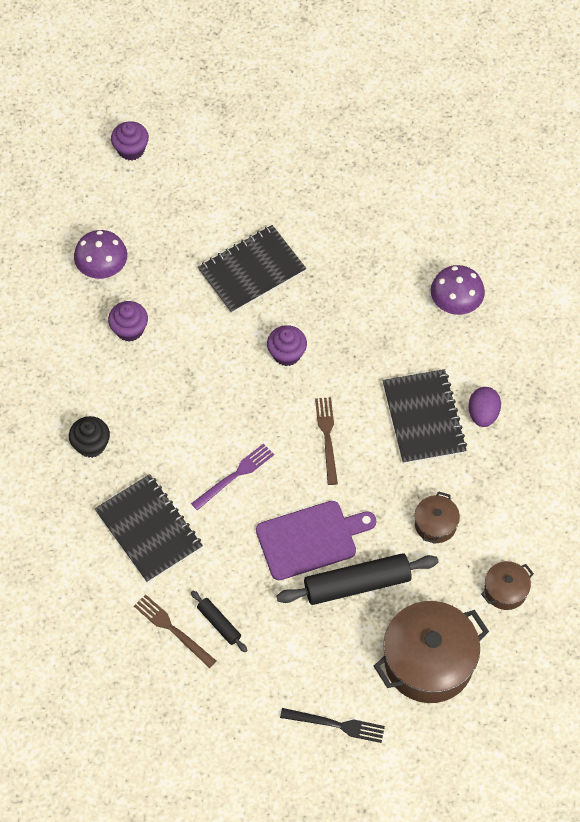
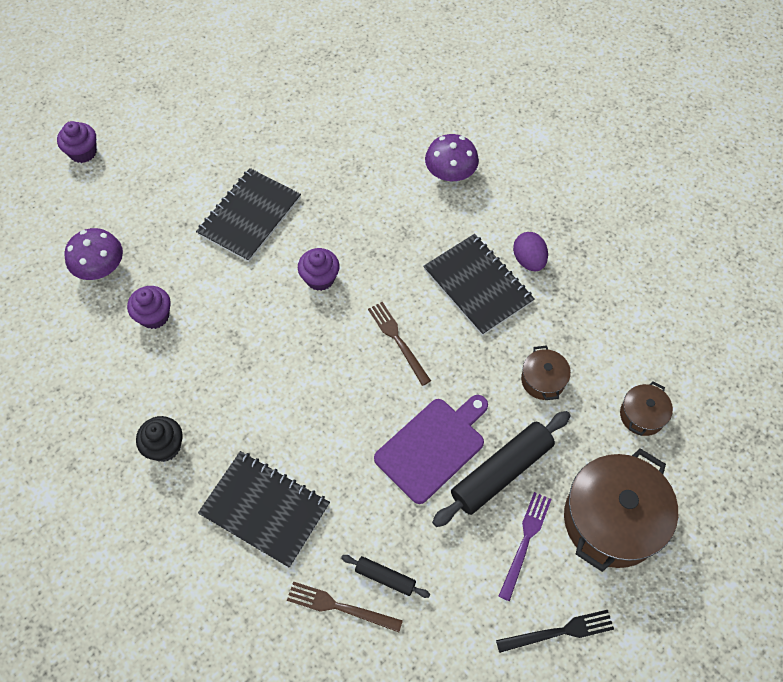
camera: 25 degrees left, 0 degrees up
(235, 475) = (327, 415): purple fork -> purple fork (525, 541)

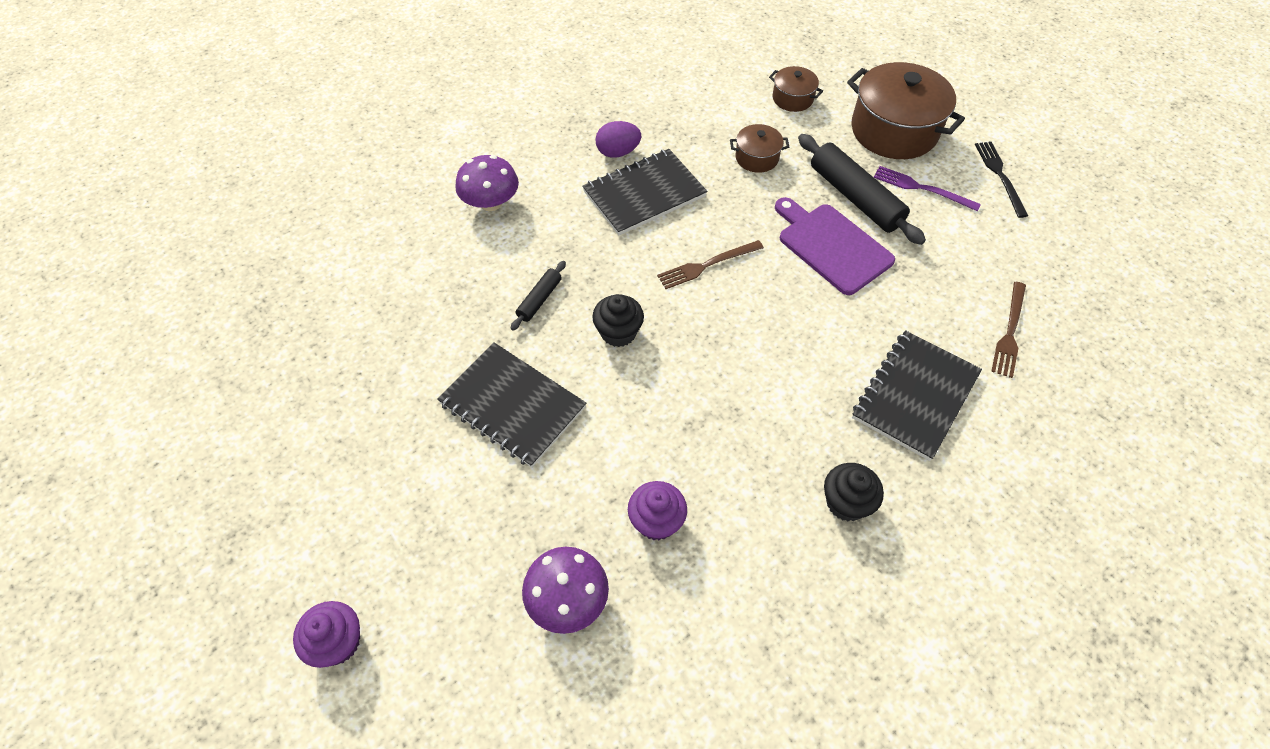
camera: 85 degrees left, 5 degrees down
(320, 278) = (618, 332): purple cupcake -> black cupcake
(385, 578) = (973, 294): black rolling pin -> black rolling pin (539, 299)

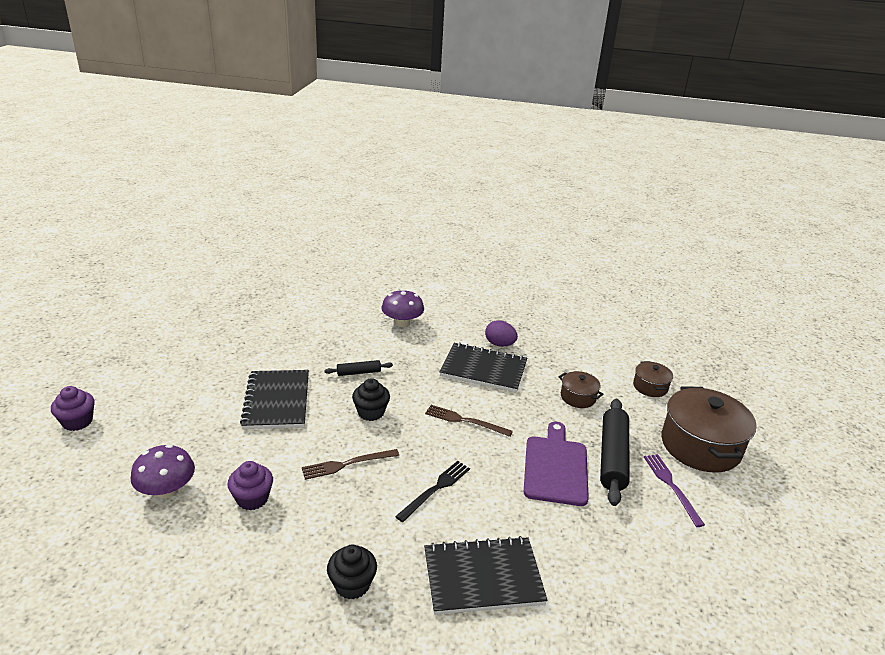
camera: 45 degrees right, 25 degrees down
(1000, 176) = (750, 523): black fork -> black fork (435, 489)
(1009, 332) = (609, 606): brown fork -> brown fork (347, 464)

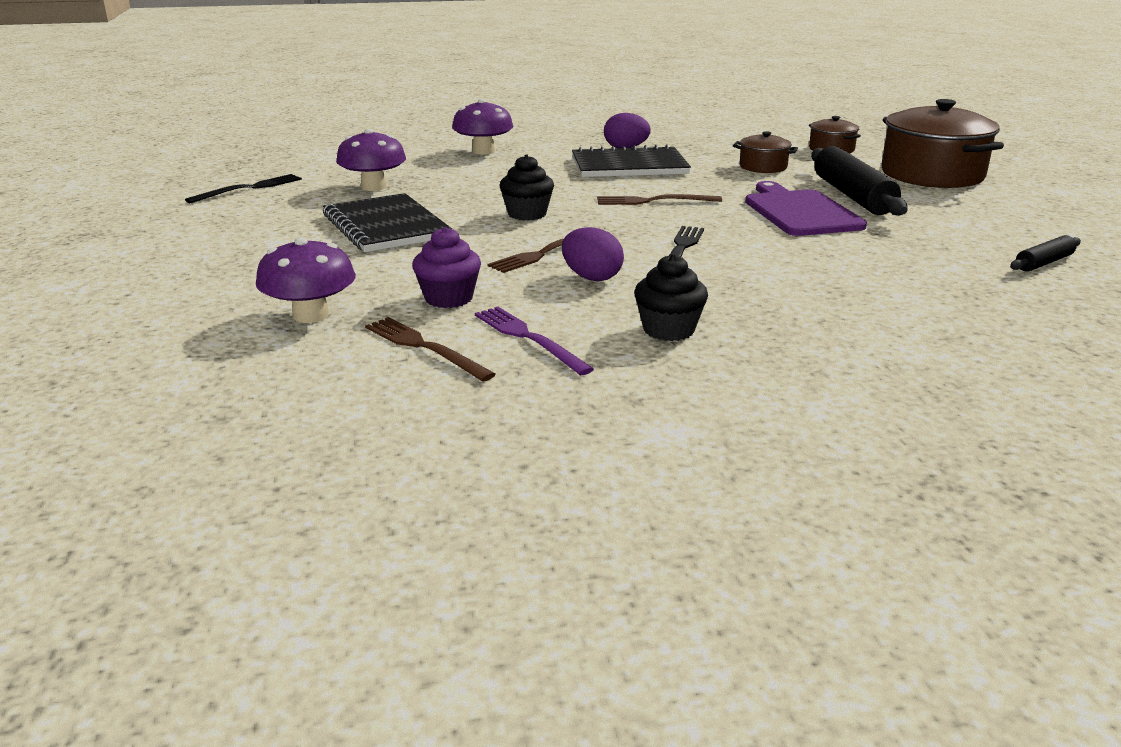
camera: 20 degrees left, 5 degrees down
(77, 422) = (89, 290): purple cupcake -> none
(200, 549) = (424, 347): none -> brown fork
(232, 331) = (249, 188): none -> black fork
(303, 350) = (373, 187): none -> purple mushroom
(353, 504) = (591, 277): none -> purple egg
(359, 372) = (472, 191): black rolling pin -> black rolling pin (1044, 263)
(483, 577) = (818, 293): black notebook -> none
(671, 486) = (937, 202): purple fork -> purple fork (528, 338)

